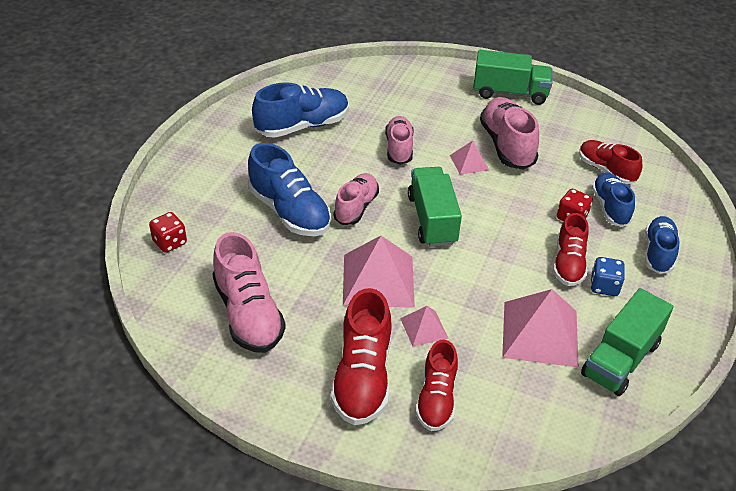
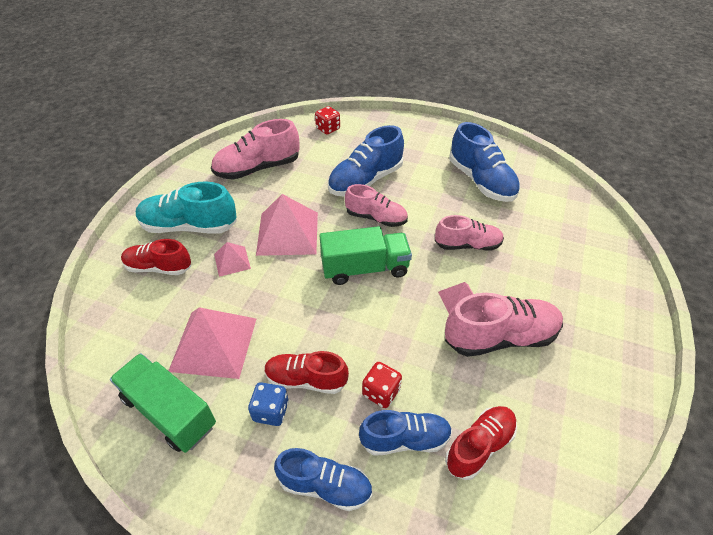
camera: 90 degrees right, 5 degrees up
(362, 377) = (189, 226): red shoe -> turquoise shoe
(510, 93) = (612, 348): green truck -> none

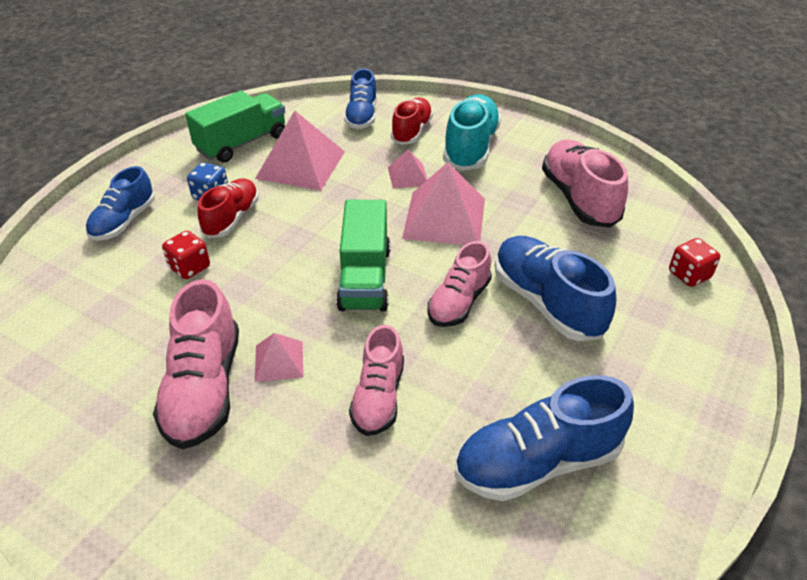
camera: 100 degrees right, 5 degrees down
(405, 439) = (131, 276): blue shoe -> blue shoe (362, 116)
(479, 446) = (88, 330): red shoe -> none

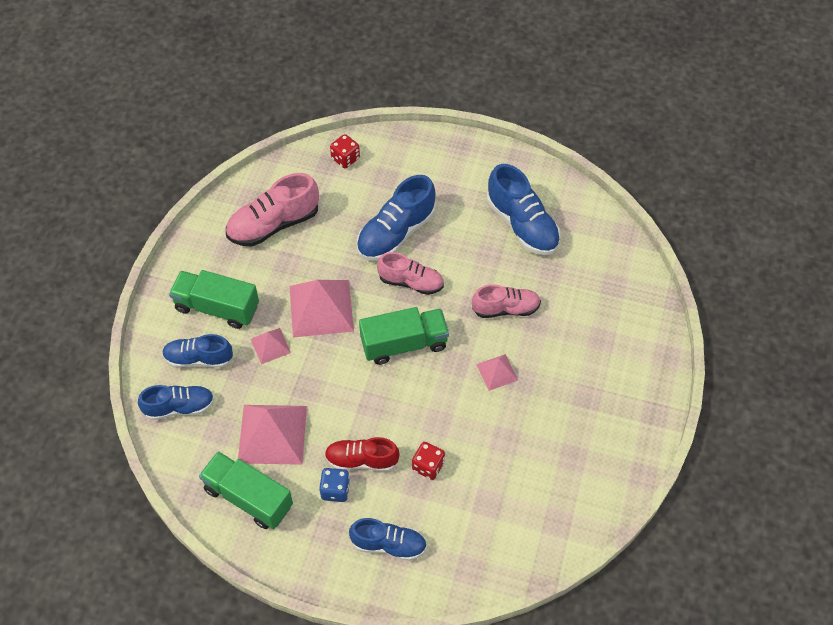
camera: 105 degrees left, 15 degrees up
(204, 388) = (533, 407): pink shoe -> none
(411, 131) = (199, 358): red shoe -> blue shoe
(470, 148) = (217, 307): turquoise shoe -> green truck

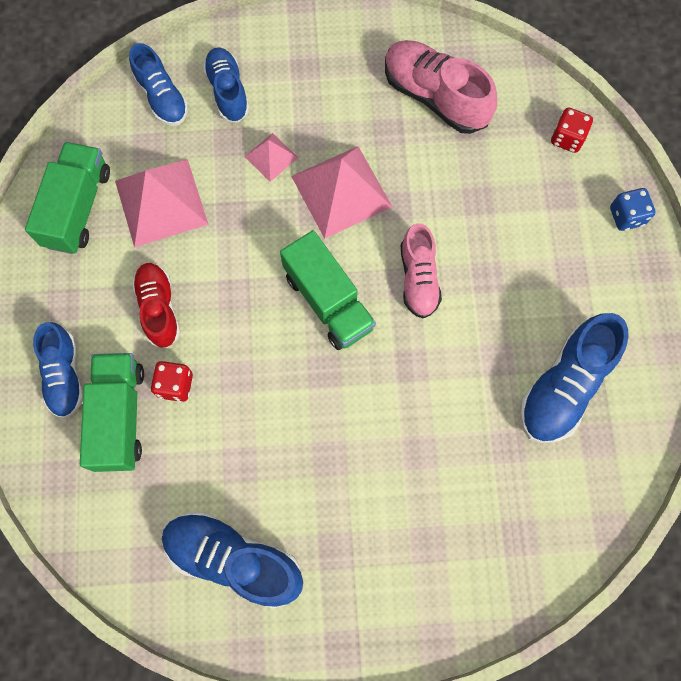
camera: 70 degrees right, 15 degrees up
(217, 307) = (299, 83): green truck -> green truck (120, 417)
(335, 490) = (113, 294): blue dice -> blue dice (626, 216)
(396, 233) = (483, 236): blue shoe -> blue shoe (234, 559)
(497, 372) = (330, 424): pink pyramid -> none
(505, 309) = (426, 406): pink shoe -> none

